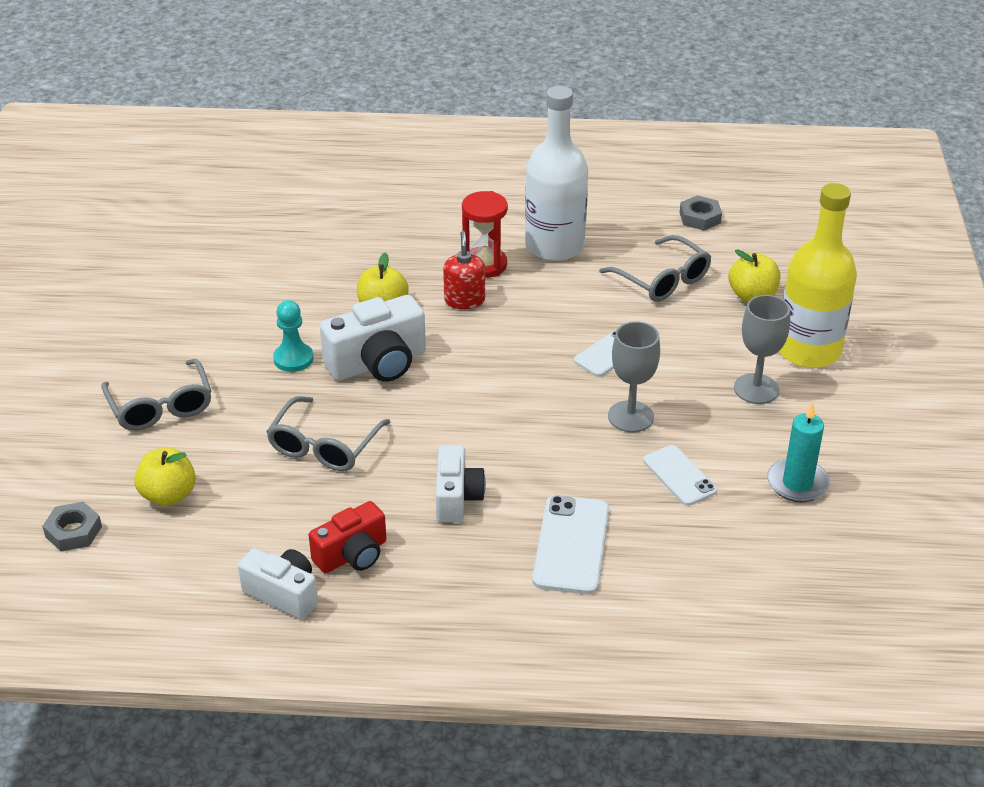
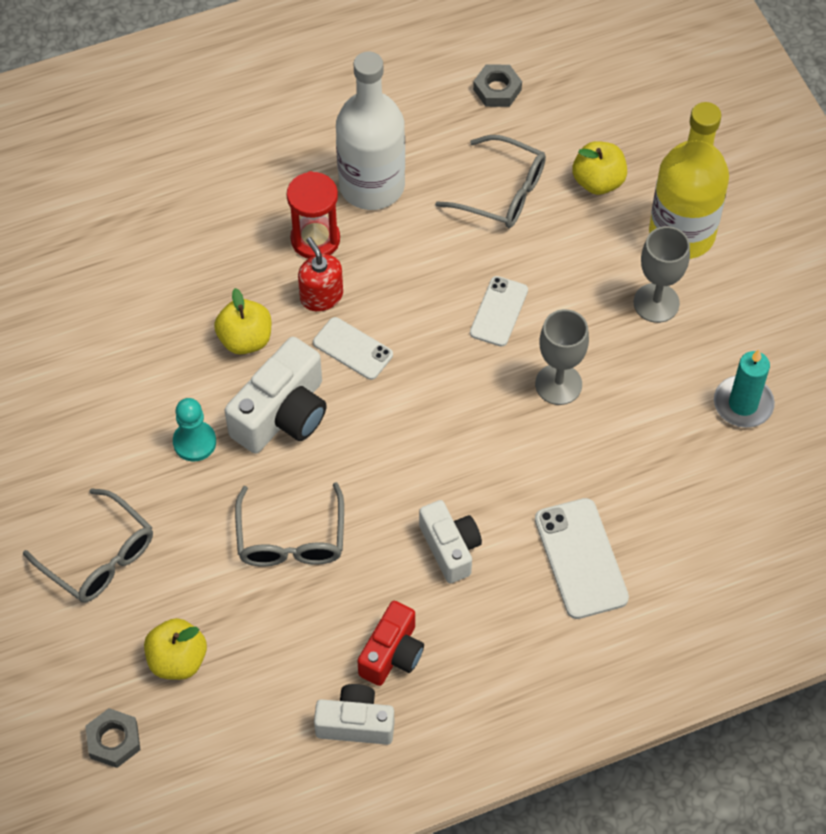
camera: 25 degrees left, 20 degrees up
(679, 476) = (636, 438): white phone -> white phone (353, 349)

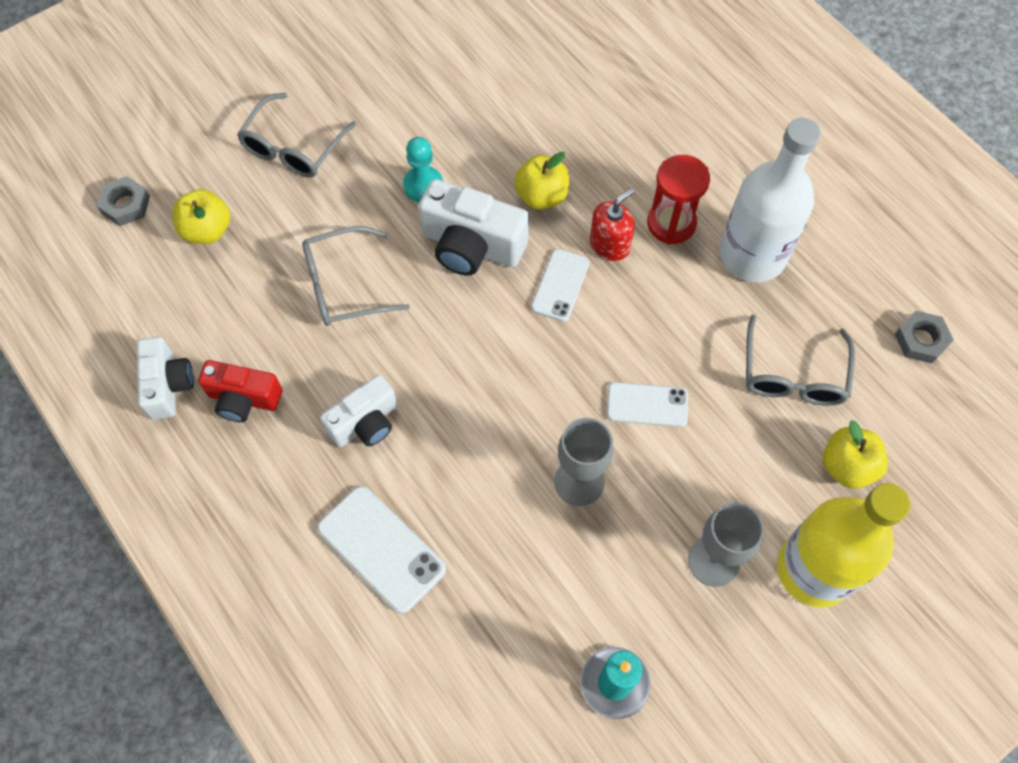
camera: 75 degrees right, 5 degrees up
(581, 558) = (381, 548): white phone -> white phone turned 75 degrees clockwise

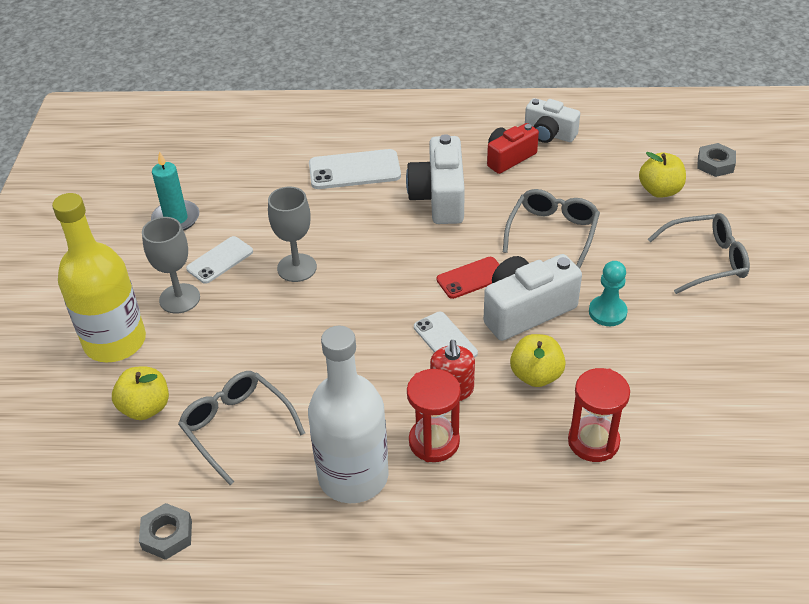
camera: 130 degrees right, 20 degrees down
(293, 147) = (706, 260): grey glasses -> grey glasses turned 105 degrees clockwise
(365, 423) = (439, 198): white camera -> white camera, size x1.52
(465, 314) = (471, 278): none -> red phone
(575, 124) = (593, 441): none -> red hourglass
(647, 405) = (307, 330): white phone -> white phone (220, 260)

